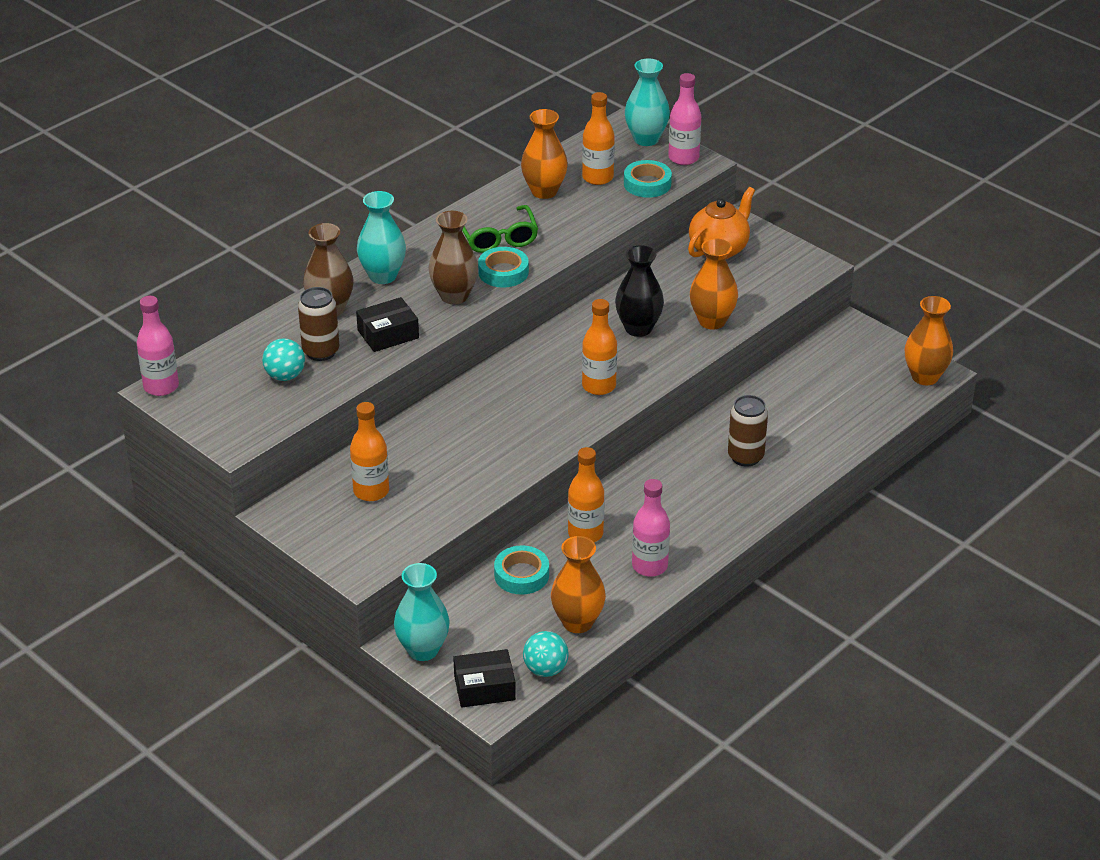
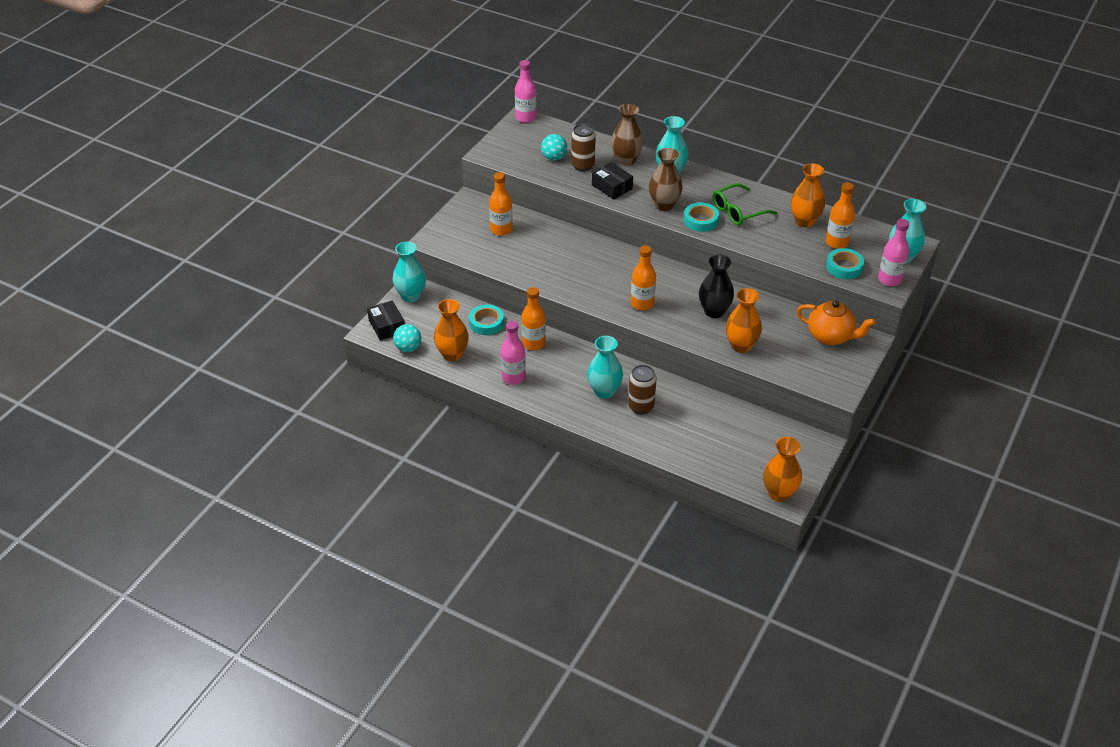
camera: 75 degrees right, 5 degrees up
(706, 484) = (604, 391): none -> turquoise vase

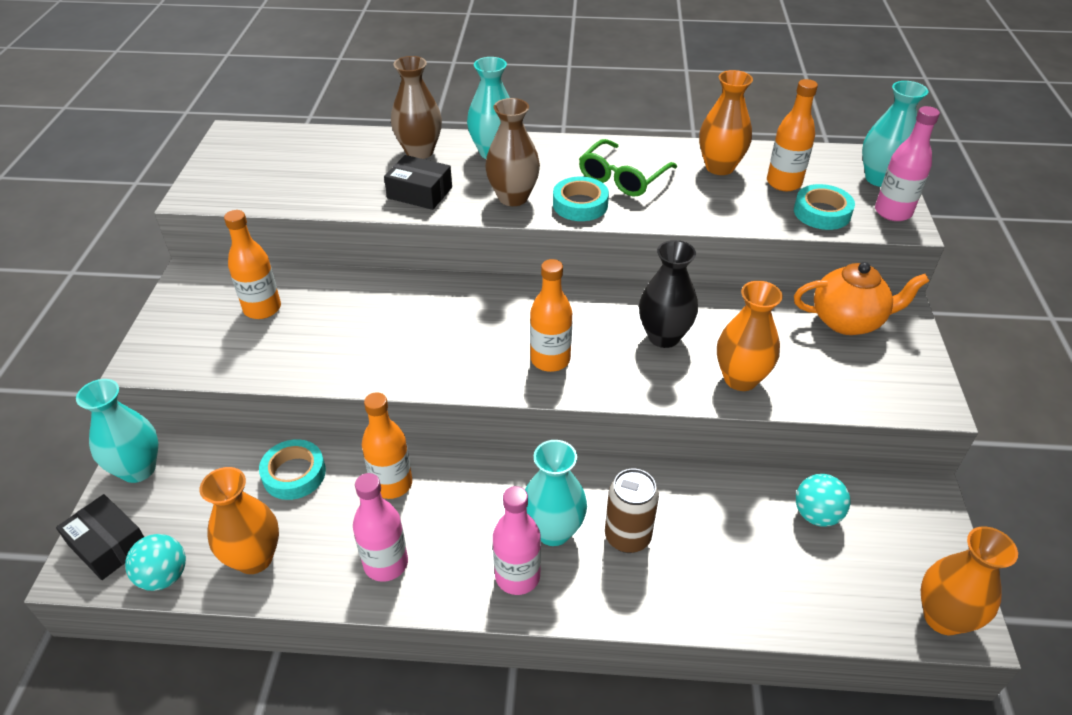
camera: 25 degrees left, 0 degrees up
(526, 118) = (238, 132): pink bottle -> pink bottle (517, 576)
(554, 158) = (308, 175): turquoise ball -> turquoise ball (816, 515)
(583, 165) = (358, 174): brown can -> none

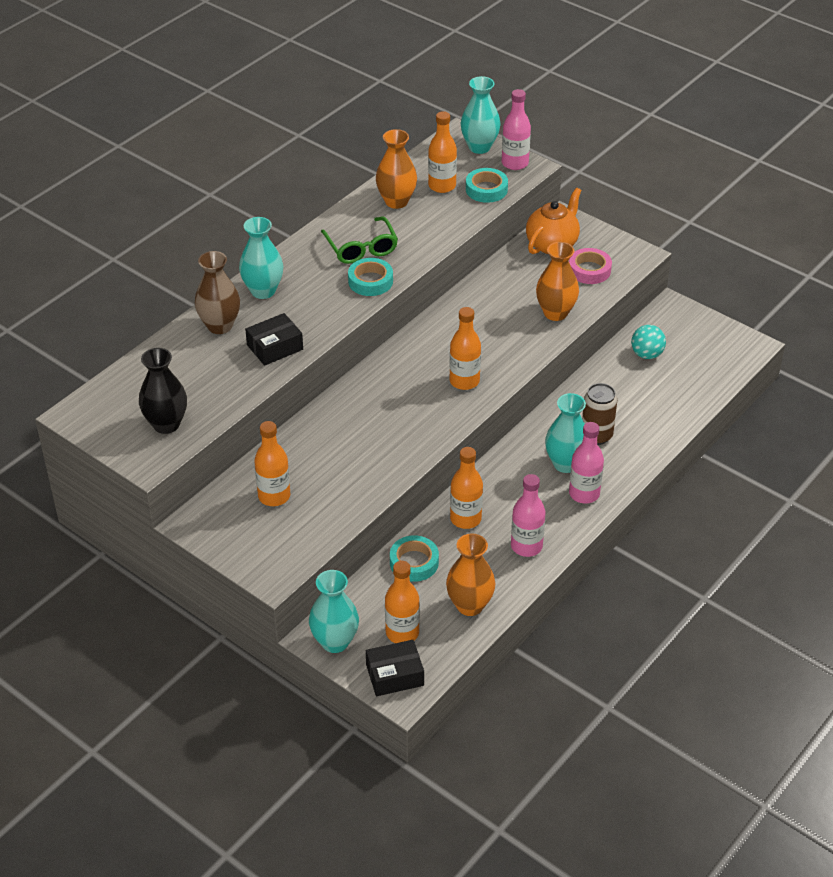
camera: 55 degrees left, 0 degrees up
(164, 576) = (447, 653): turquoise ball -> none
(178, 518) = (402, 633): none -> orange bottle
(513, 197) = (329, 307): brown vase -> none
(664, 336) = (492, 323): black vase -> black vase (166, 424)
(847, 372) = (589, 270): none -> pink tape
(943, 617) = (741, 350): orange vase -> none

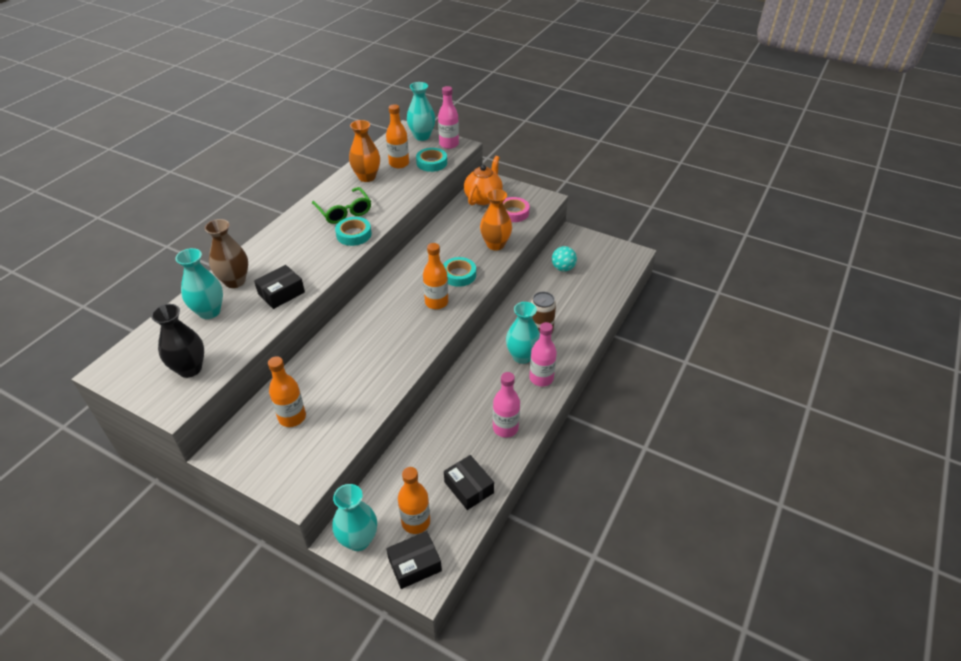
camera: 10 degrees left, 0 degrees up
(263, 291) = (269, 251): turquoise vase -> turquoise vase (209, 311)
(414, 562) = (417, 455): turquoise tape -> turquoise tape (459, 275)
(465, 519) = (453, 411): orange bottle -> none
(470, 605) = (469, 487): orange vase -> black box

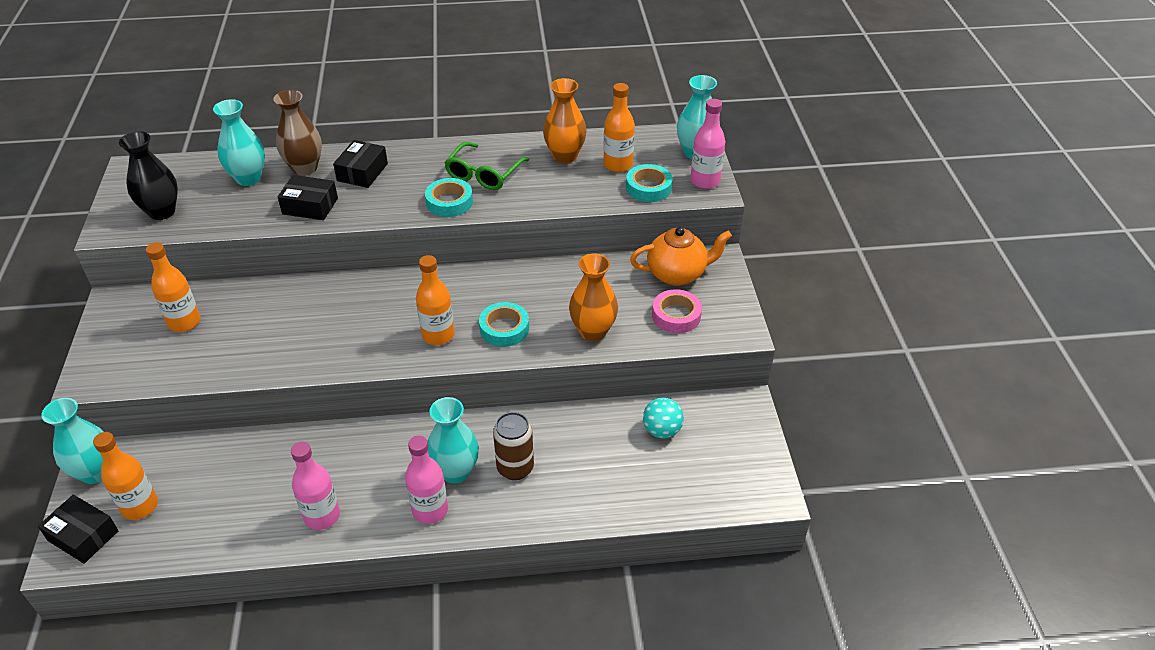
camera: 55 degrees right, 0 degrees up
(469, 487) = (211, 528): black box -> black box (362, 172)

